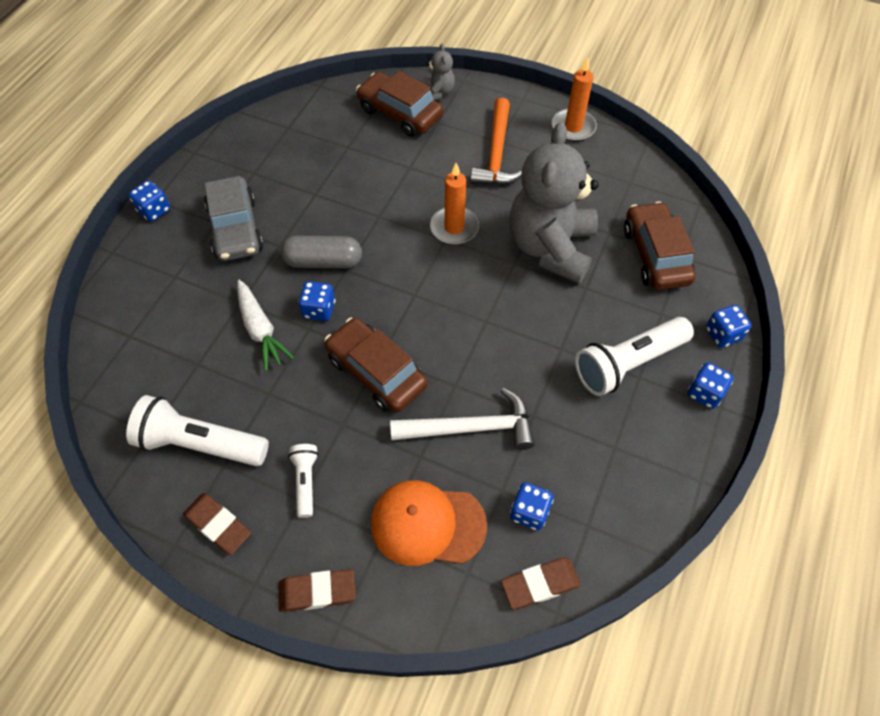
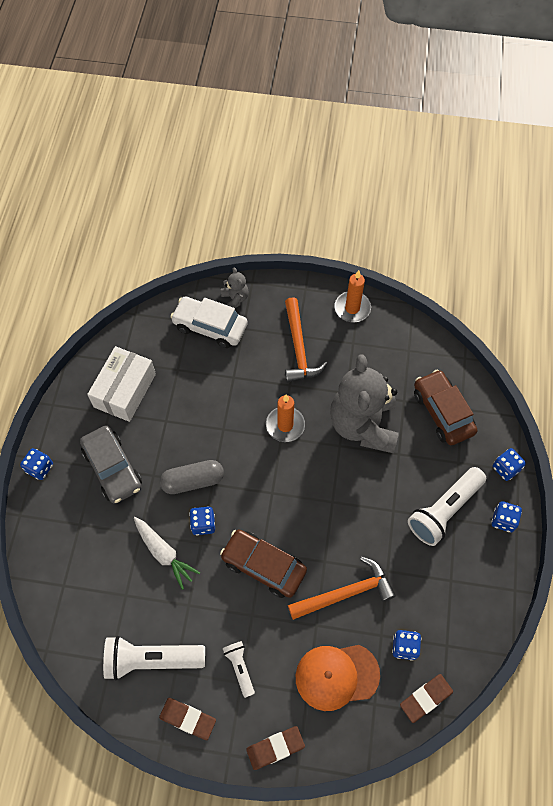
camera: 15 degrees left, 5 degrees up
(280, 155) = (125, 390): none -> white box
(400, 113) = (210, 326): brown car -> white car
(471, 428) = (346, 593): white hammer -> orange hammer

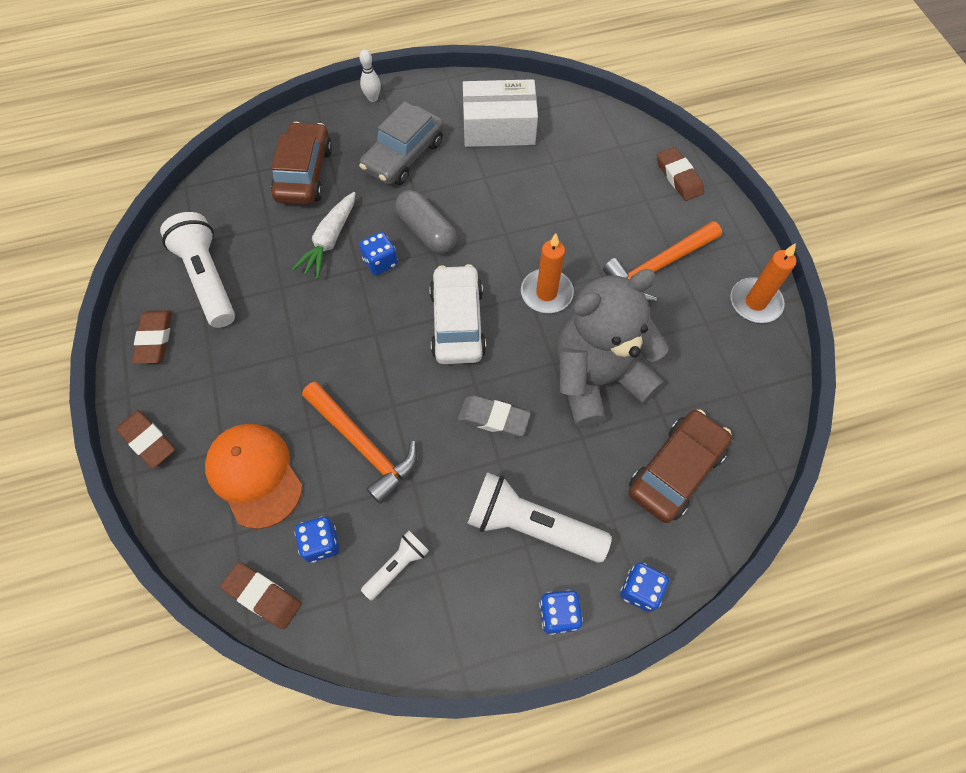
camera: 65 degrees right, 0 degrees up
(40, 468) = (373, 98): blue dice -> white bowling pin
(210, 326) = (626, 168): white car -> white car (457, 322)
(235, 299) = (678, 177): grey teddy bear -> brown eraser
(239, 668) = (228, 366): white flashlight -> white flashlight (397, 566)
(263, 566) = (358, 342): brown car -> brown car (304, 173)
(363, 501) = (493, 418): none -> grey eraser

